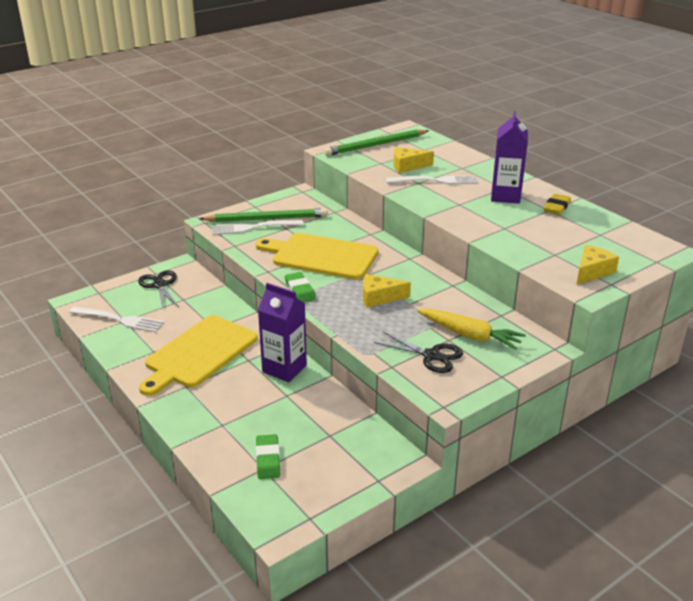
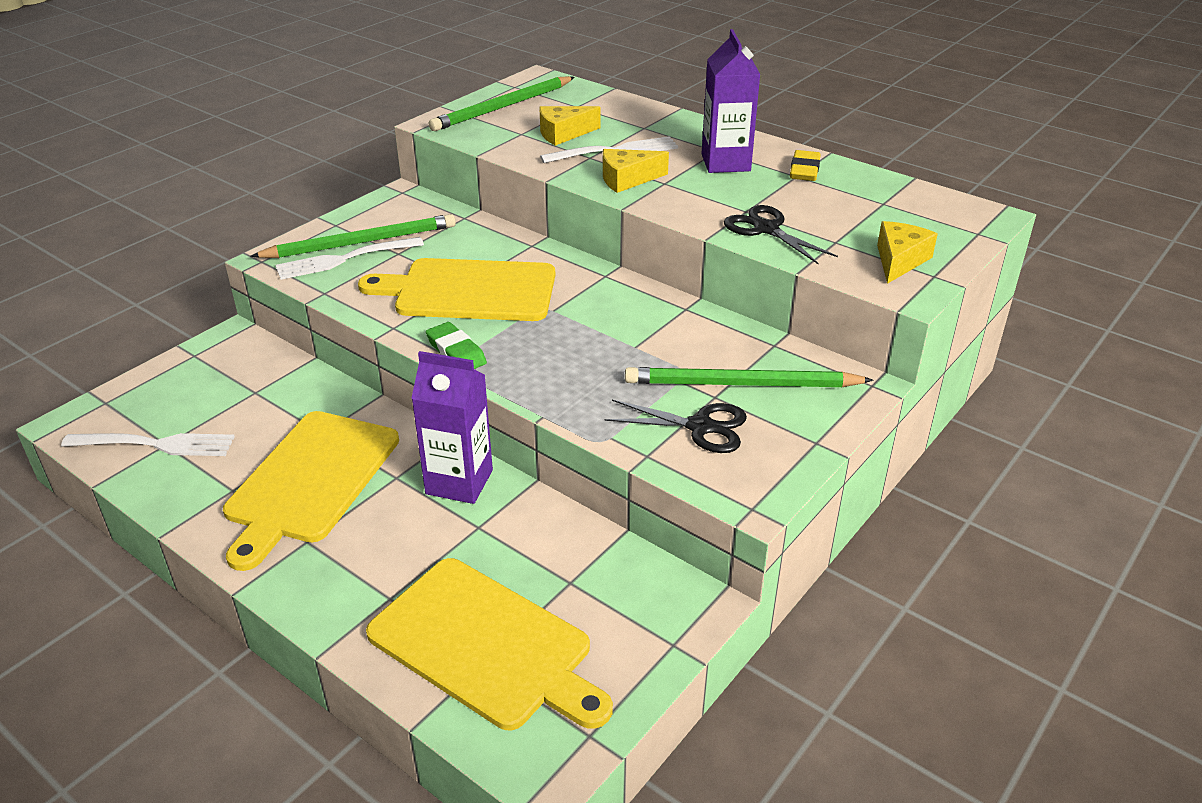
camera: 15 degrees left, 5 degrees up
(160, 285) = (208, 374): black scissors -> black scissors (766, 229)
(268, 459) = (485, 645): green eraser -> yellow cutting board
(379, 297) = (584, 344): yellow cheese -> yellow cheese (627, 179)
(469, 335) = (742, 384): yellow carrot -> green pencil

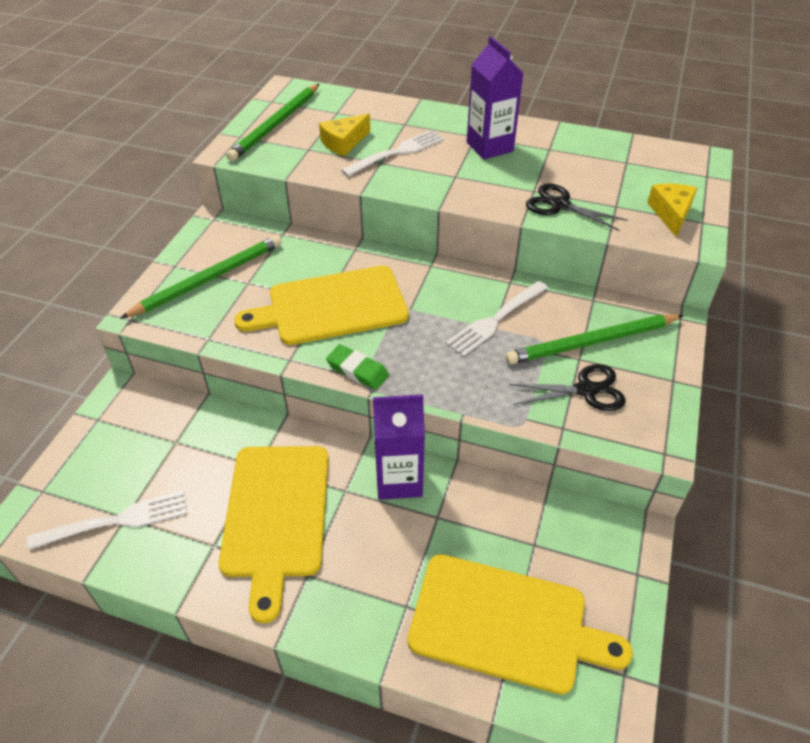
camera: 20 degrees left, 10 degrees up
(344, 259) = (205, 300): white fork -> white fork (495, 320)
(627, 179) = (424, 179): yellow cheese -> none
(804, 170) = (552, 142): yellow eraser -> none

